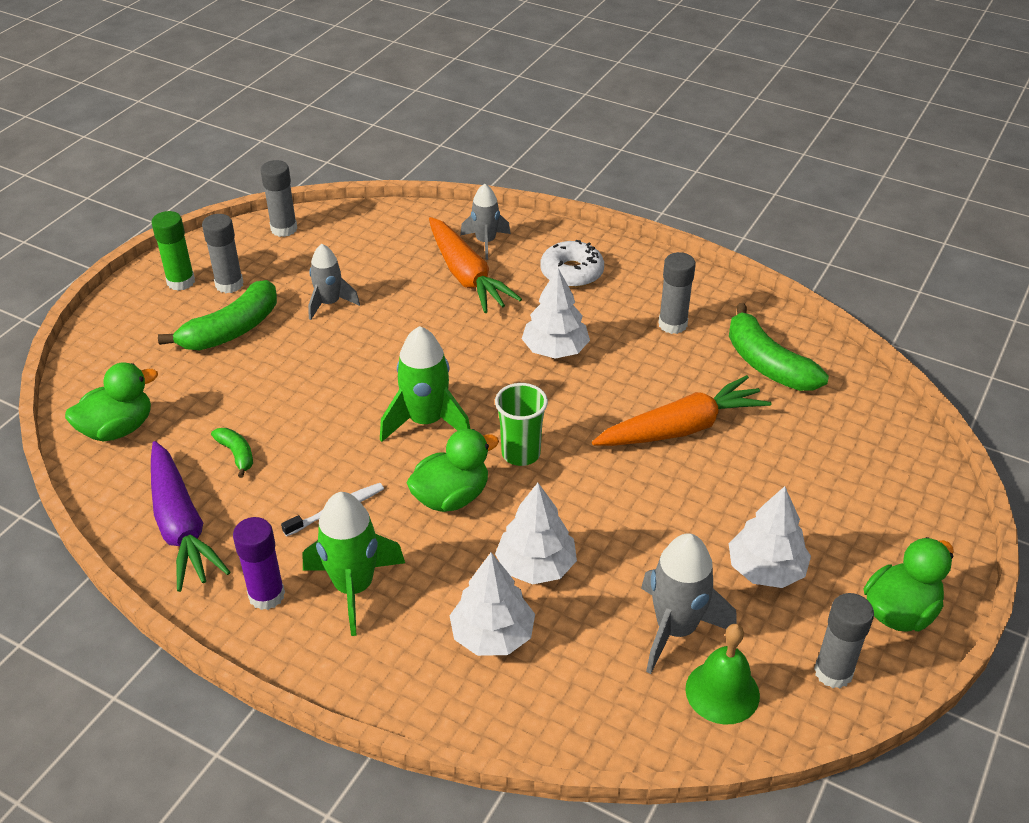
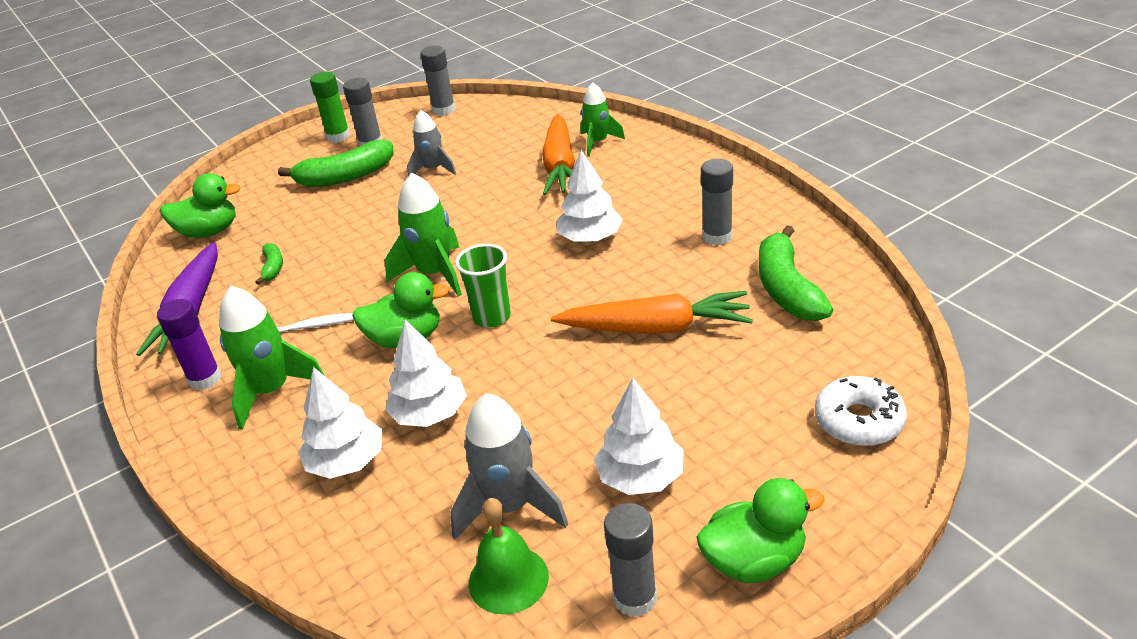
camera: 30 degrees right, 5 degrees down
(485, 242) = (598, 142): grey rocket -> green rocket
(571, 272) = (655, 178): white donut -> white donut (859, 421)

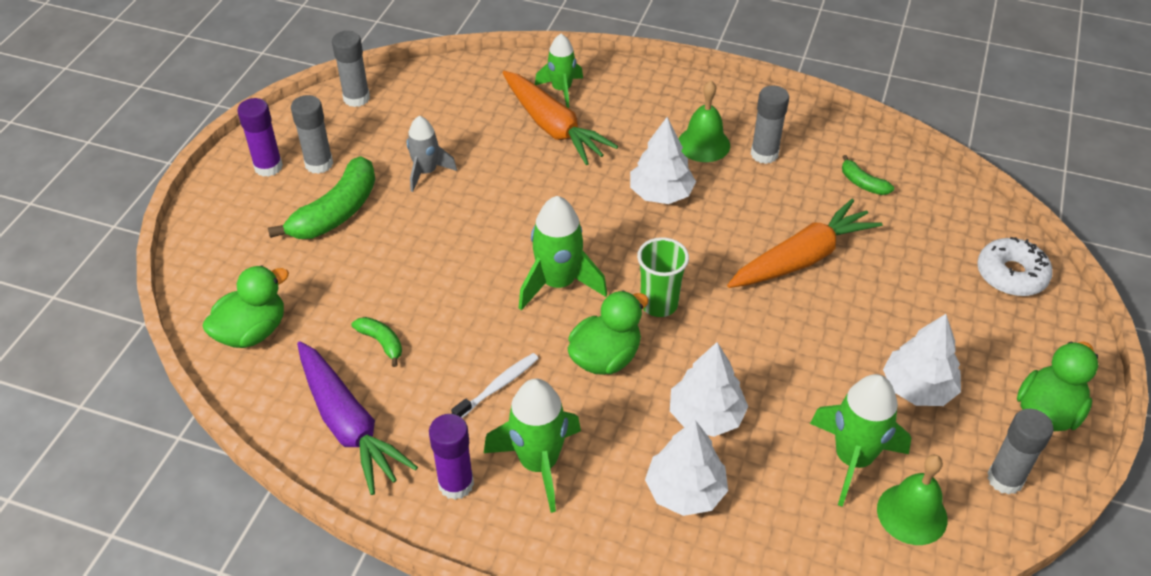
camera: 40 degrees left, 10 degrees up
(338, 136) = (268, 167): green glue stick -> purple glue stick
(509, 506) = (853, 459): grey rocket -> green rocket
(670, 213) = (703, 144): none -> green bell
(787, 288) = (862, 183): green banana -> green banana, size x0.49

